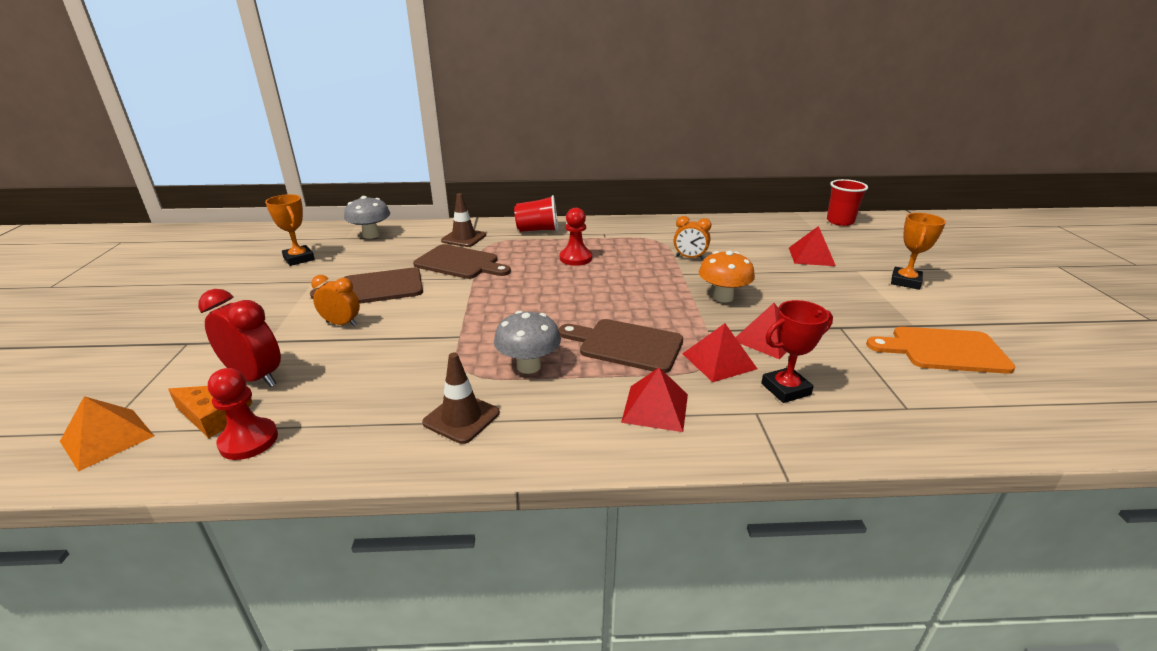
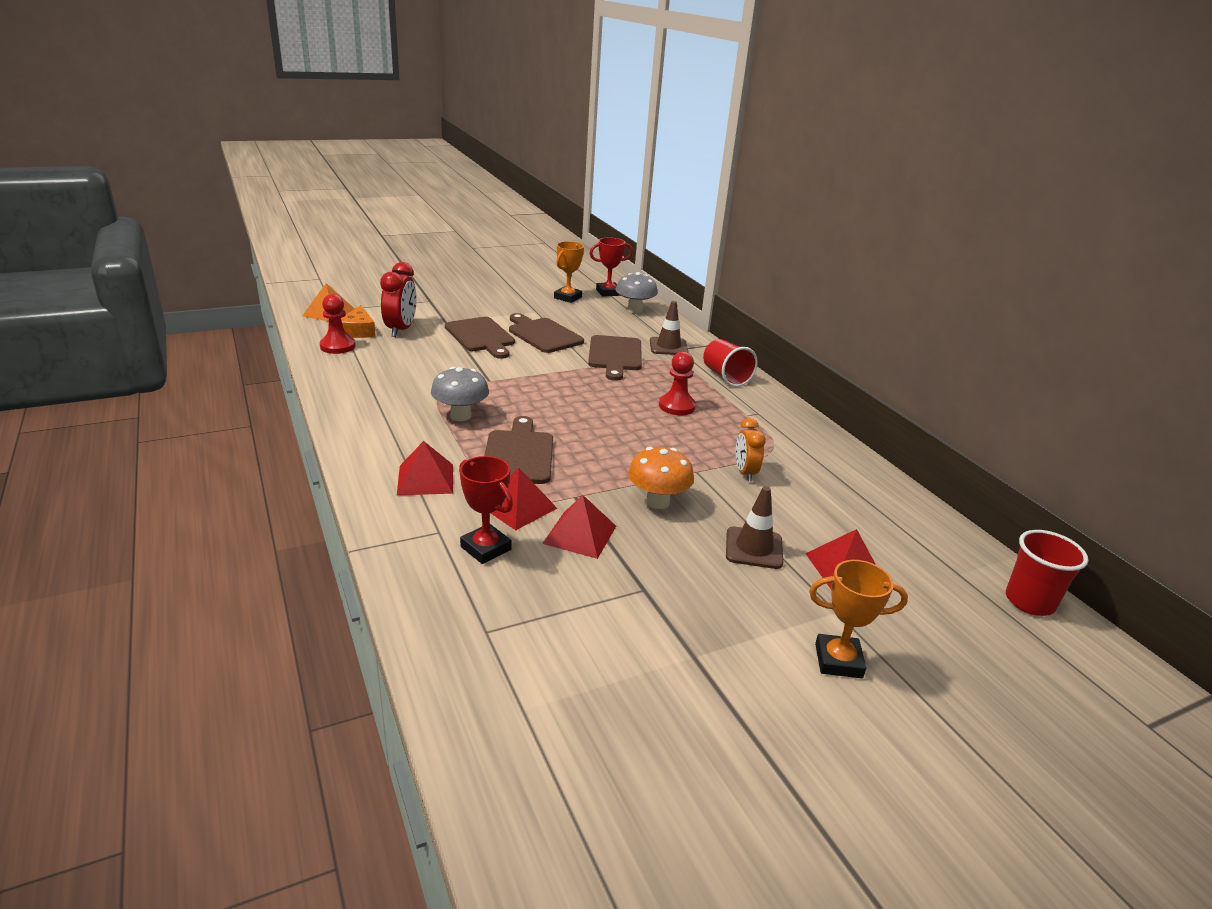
camera: 65 degrees right, 0 degrees up
(314, 238) = (608, 292): none -> red trophy
(341, 324) = (481, 336): orange clock -> brown cutting board
(461, 418) = (382, 403): brown traffic cone -> brown traffic cone (754, 548)
(943, 350) = (638, 678): orange cutting board -> none

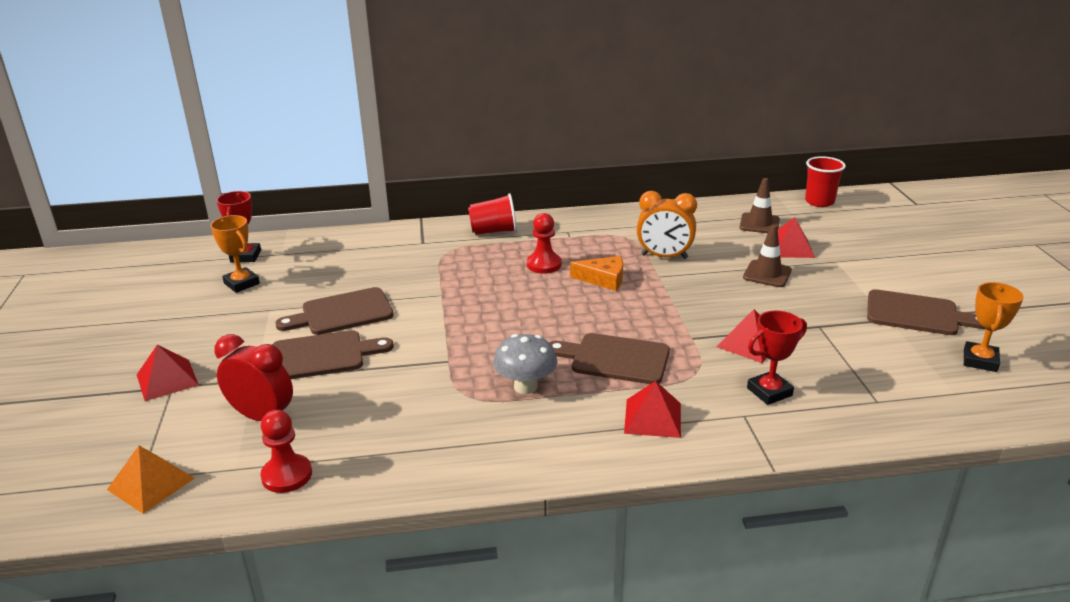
camera: 70 degrees left, 0 degrees up
(358, 331) = (242, 455): orange cheese -> orange cheese (603, 279)
(518, 506) = (706, 369): red pyramid -> red pyramid (167, 379)
(615, 355) = (421, 278): brown cutting board -> brown cutting board (917, 314)
(634, 310) = (309, 249): grey mushroom -> none
(657, 501) = (703, 301): orange mushroom -> none
(668, 347) = (415, 246): brown traffic cone -> brown traffic cone (759, 224)
(745, 473) = (664, 256): orange clock -> orange clock, size x1.54
(838, 661) = (883, 272): orange trophy -> orange trophy (980, 361)

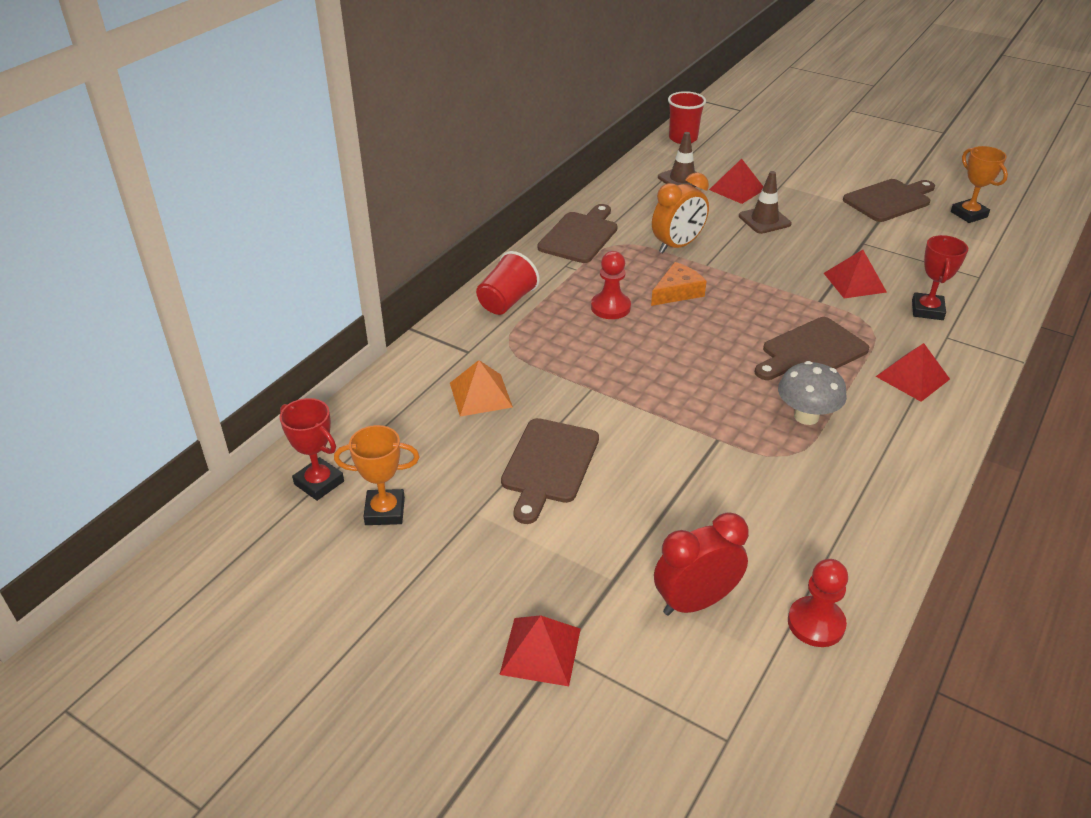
camera: 50 degrees left, 10 degrees up
(151, 483) = (744, 734): orange pyramid -> orange pyramid (480, 394)
(323, 355) = (620, 513): brown cutting board -> brown cutting board (580, 236)

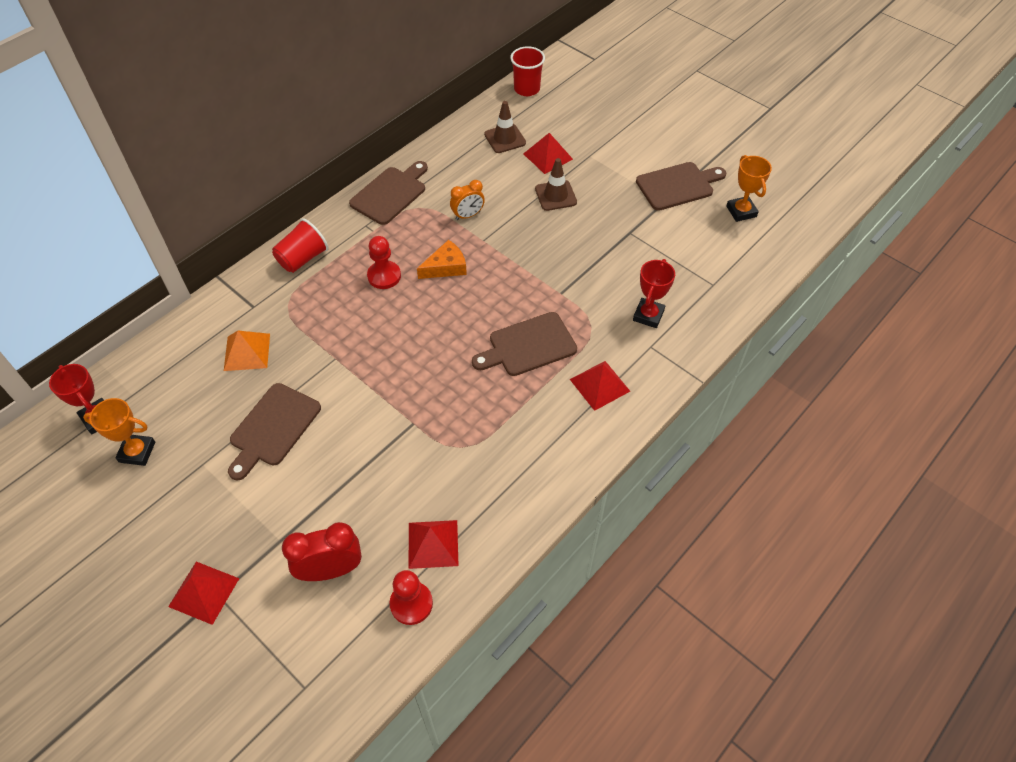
camera: 10 degrees right, 15 degrees up
(677, 246) = (468, 215): orange clock -> orange clock, size x0.65
(806, 416) = (493, 411): grey mushroom -> none
(854, 282) = (601, 276): red pyramid -> red pyramid (433, 544)

